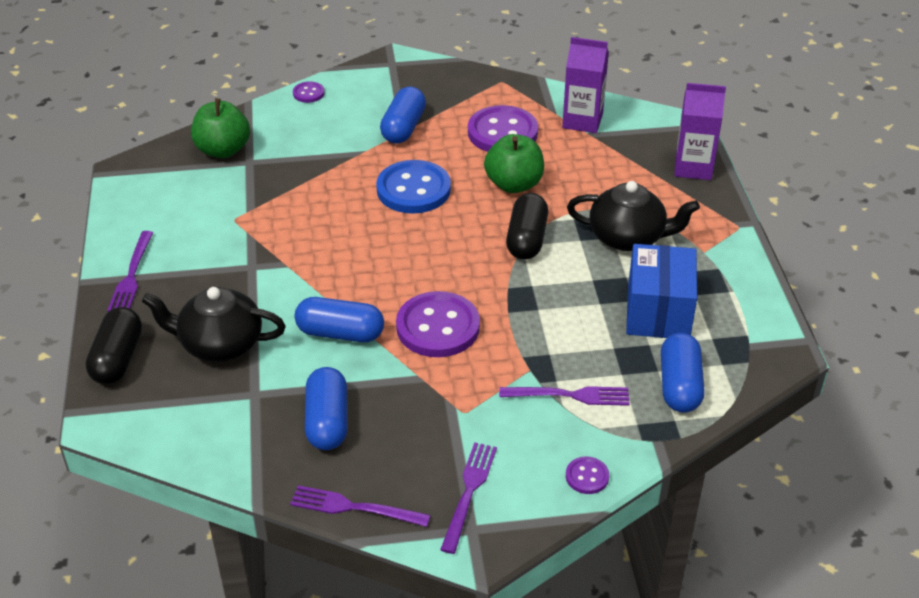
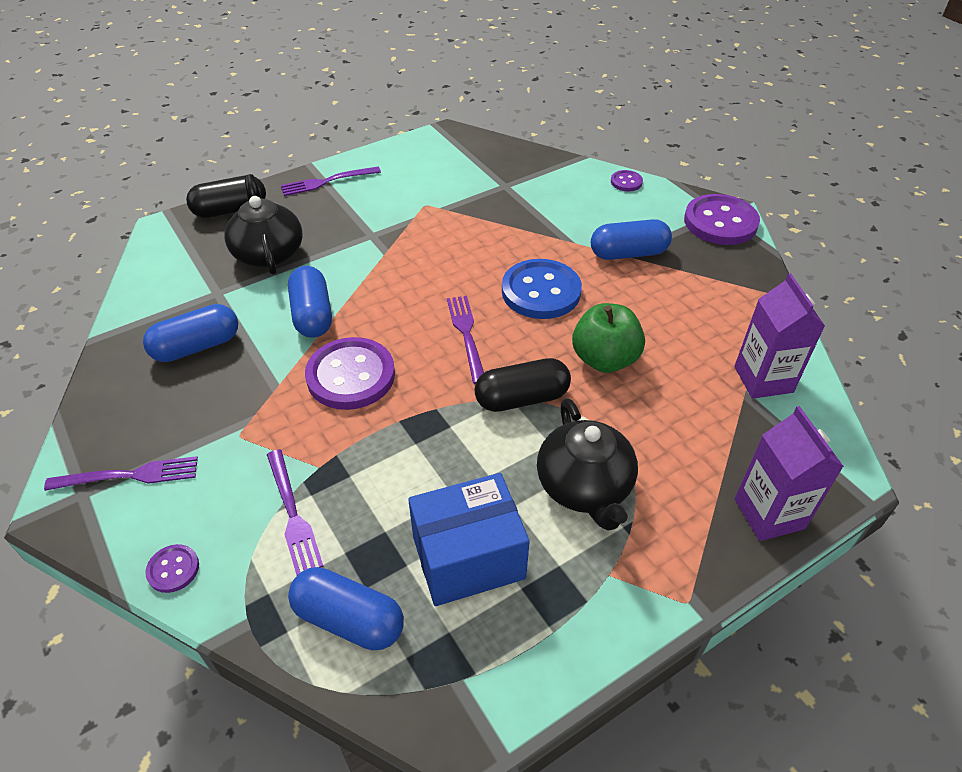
camera: 65 degrees right, 5 degrees up
(223, 150) = (509, 167): green apple -> none
(353, 507) = (95, 400): purple fork -> purple fork (466, 334)
(502, 132) = (683, 322): purple button -> purple button (720, 222)
(679, 385) = (349, 619): blue capsule -> blue capsule turned 45 degrees clockwise

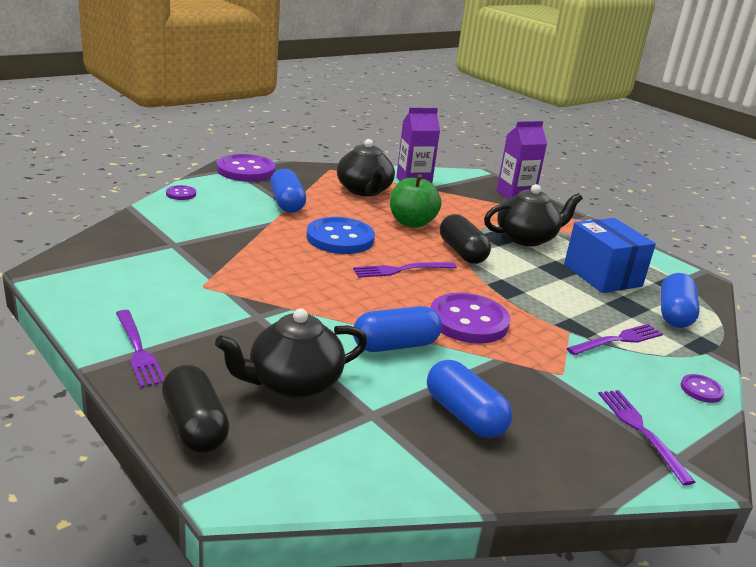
camera: 100 degrees left, 20 degrees down
(701, 322) = (364, 191): none -> black teapot

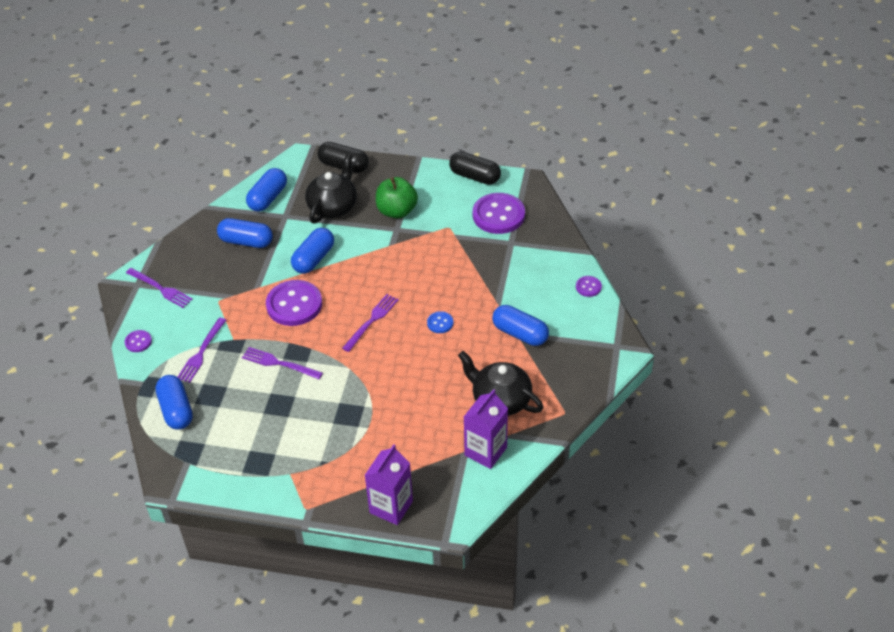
camera: 145 degrees right, 20 degrees up
(138, 351) = (413, 176): purple fork -> purple fork (278, 363)
(246, 170) = (606, 352): purple button -> purple button (498, 215)
(340, 238) = (440, 323): blue button -> blue button, size x0.46
(369, 455) = (268, 198): none -> blue capsule
(411, 223) = (421, 382): green apple -> green apple (397, 211)
(462, 252) = (355, 372): black capsule -> black capsule (475, 176)
(527, 238) = (328, 432): black teapot -> none
(602, 275) = (245, 422): blue box -> none

